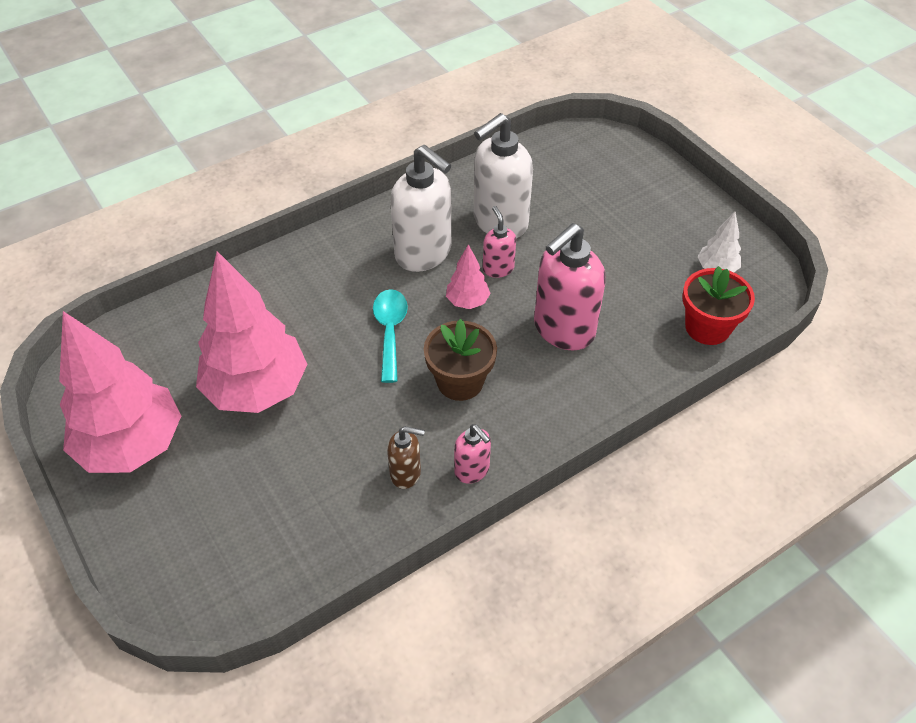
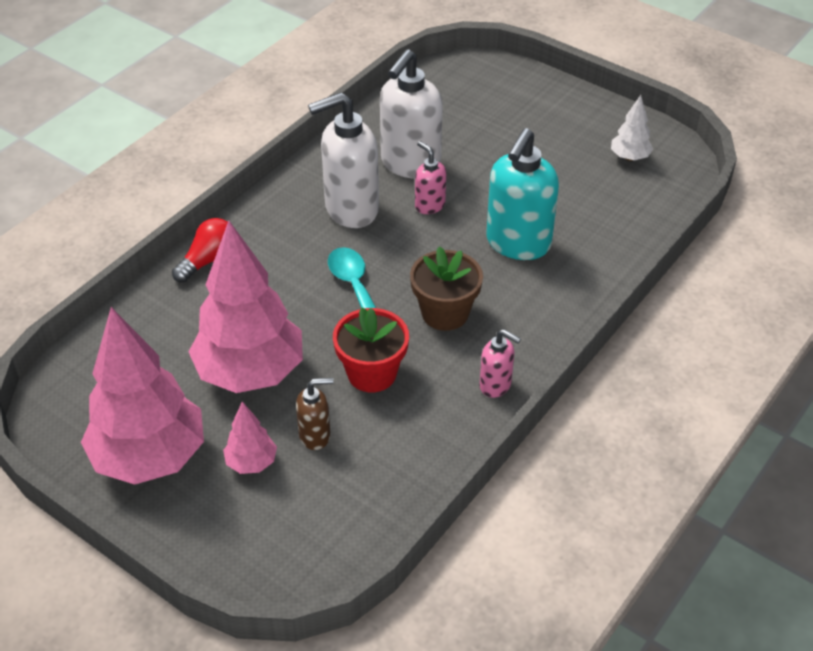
camera: 20 degrees left, 5 degrees down
(276, 269) = (209, 260): none -> red light bulb
(406, 474) = (435, 405): brown soap dispenser -> brown soap dispenser (315, 436)
(424, 253) = (350, 209): white soap dispenser -> white soap dispenser turned 135 degrees clockwise
(467, 302) = (416, 242): pink tree -> pink tree (251, 463)
(563, 330) = (517, 244): pink soap dispenser -> turquoise soap dispenser
(707, 327) = (645, 209): red flower pot -> red flower pot (372, 373)

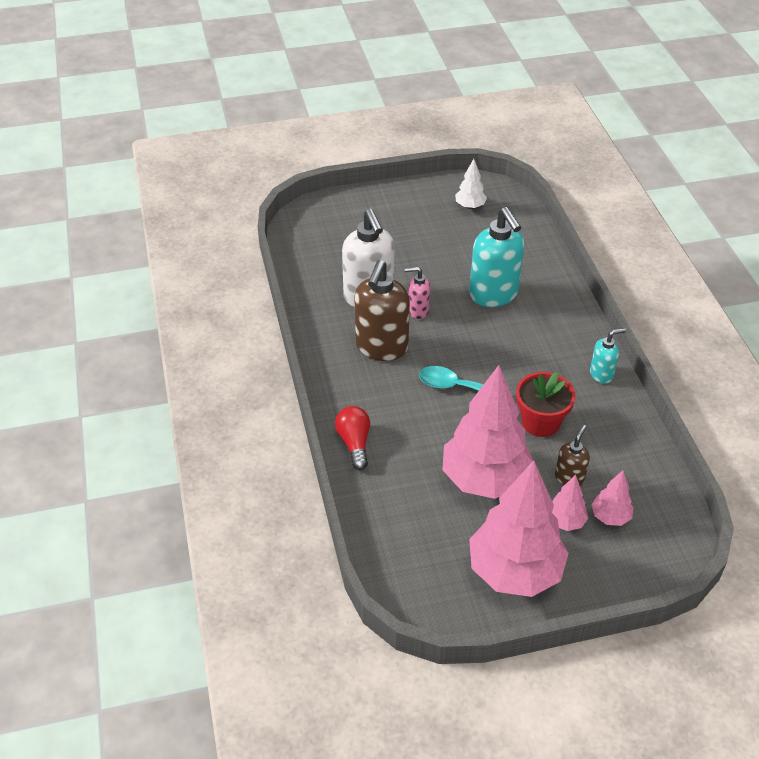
camera: 50 degrees left, 0 degrees up
(292, 496) = (610, 517): none -> pink tree
(350, 209) = (381, 347): white soap dispenser -> brown soap dispenser
(445, 313) = (521, 360): brown flower pot -> none
(495, 385) = (601, 374): pink soap dispenser -> turquoise soap dispenser

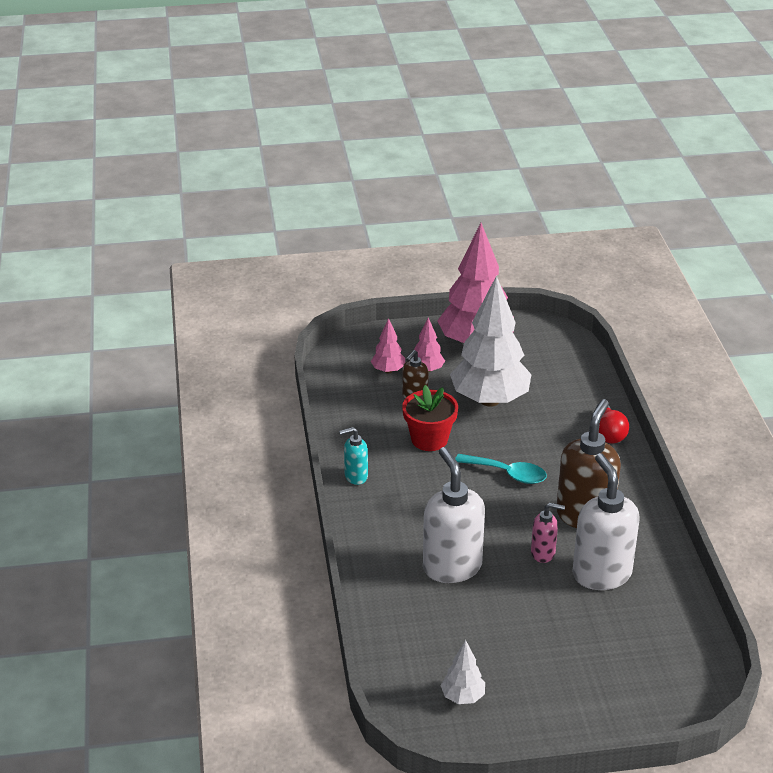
camera: 175 degrees left, 10 degrees down
(485, 479) = (489, 400): pink tree -> white tree
(494, 295) = (452, 567): turquoise soap dispenser -> white soap dispenser

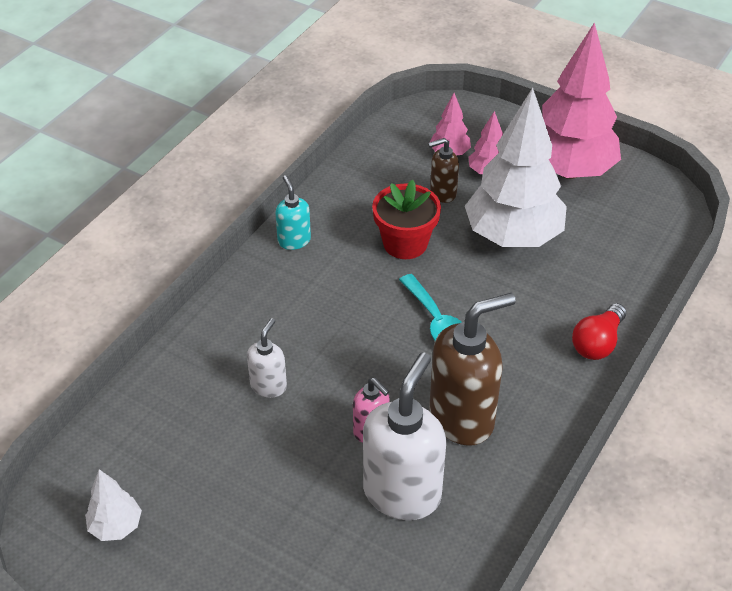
camera: 40 degrees right, 10 degrees up
(355, 476) = (294, 240): turquoise soap dispenser -> turquoise soap dispenser turned 45 degrees clockwise
(452, 567) = (269, 386): white soap dispenser -> white soap dispenser, size x0.51

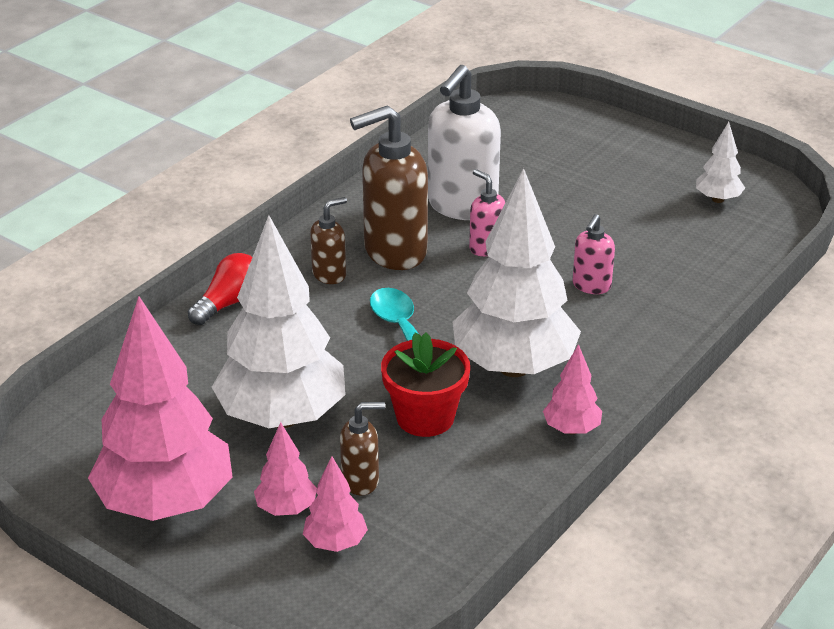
camera: 175 degrees left, 10 degrees down
(269, 386) = (591, 286): white soap dispenser -> pink soap dispenser
(294, 240) = (571, 429): turquoise soap dispenser -> pink tree
(339, 292) = (514, 367): none -> white tree
(518, 383) = (329, 274): none -> brown soap dispenser

